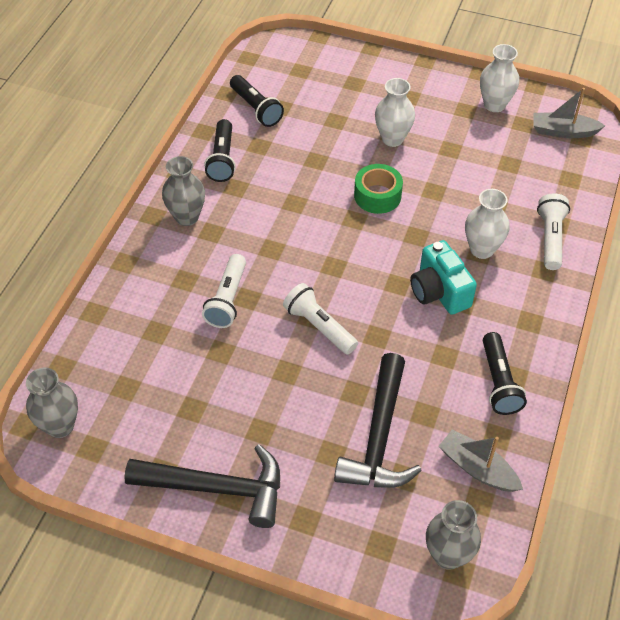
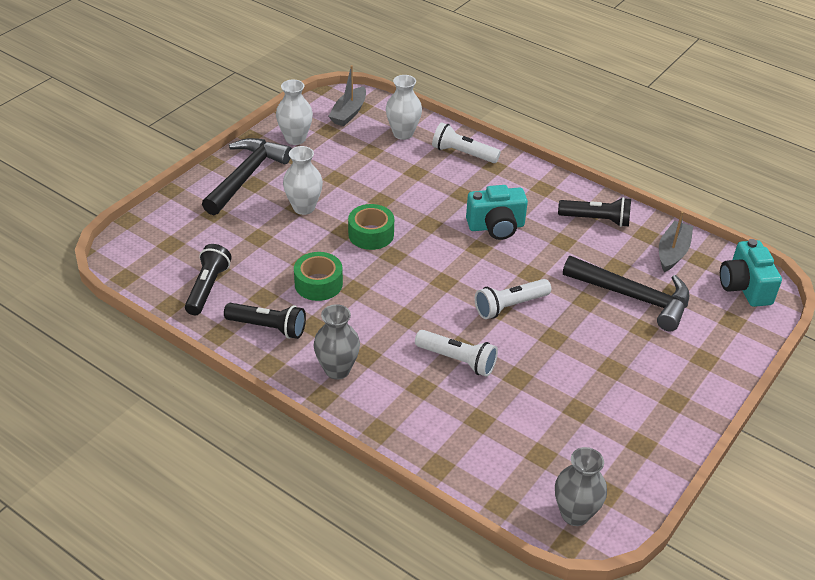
camera: 75 degrees left, 10 degrees down
(217, 488) = (665, 408): black hammer -> black hammer (246, 176)
(256, 108) = (208, 288): black flashlight -> black flashlight turned 60 degrees counterclockwise
(291, 176) = (318, 284): none -> green tape
(448, 555) = (744, 287): grey vase -> turquoise camera
(477, 468) = (672, 252): grey boat -> grey boat turned 150 degrees clockwise
(482, 249) = (459, 191): white vase -> white vase (403, 133)

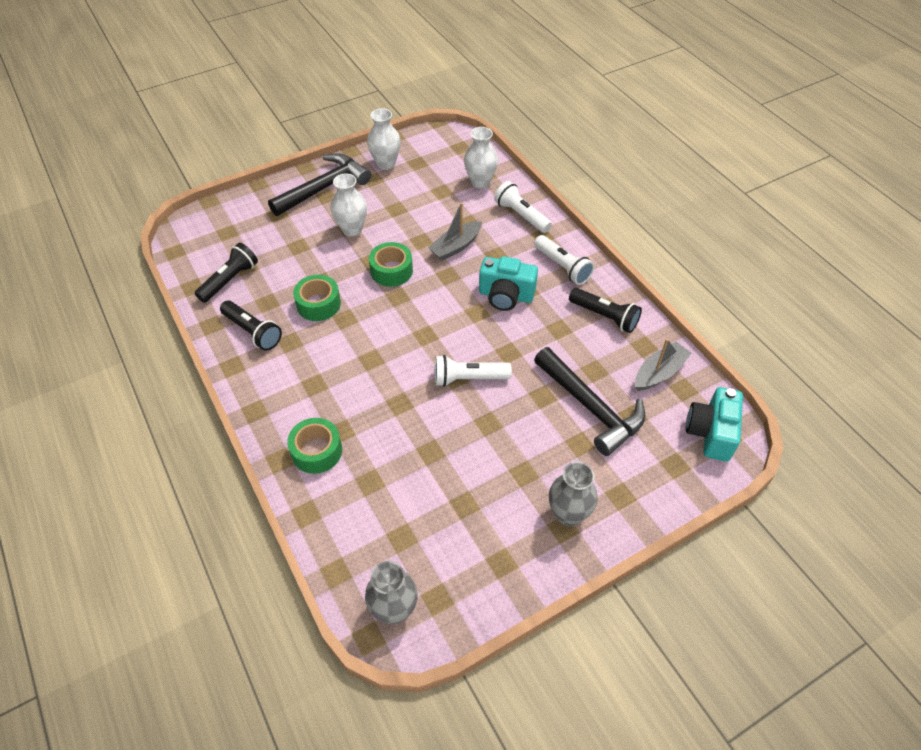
camera: 25 degrees right, 10 degrees up
(337, 370) = (282, 390): grey vase -> grey vase (568, 514)
(349, 113) = (446, 151): grey boat -> grey boat (456, 247)
(410, 411) = (317, 451): none -> green tape
(457, 360) = (388, 416): white flashlight -> white flashlight (562, 267)

